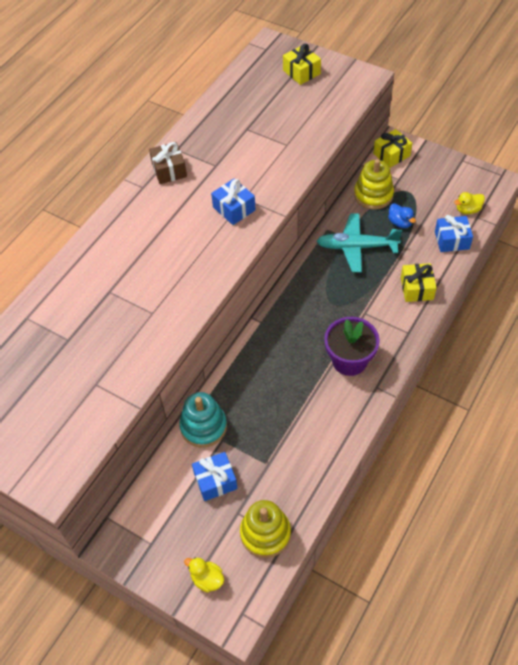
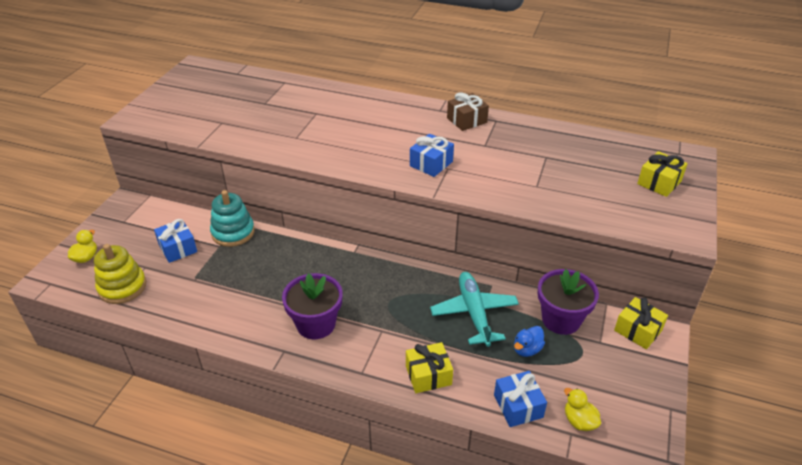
camera: 75 degrees right, 15 degrees down
(373, 195) = (561, 319): yellow stacking toy -> purple flower pot

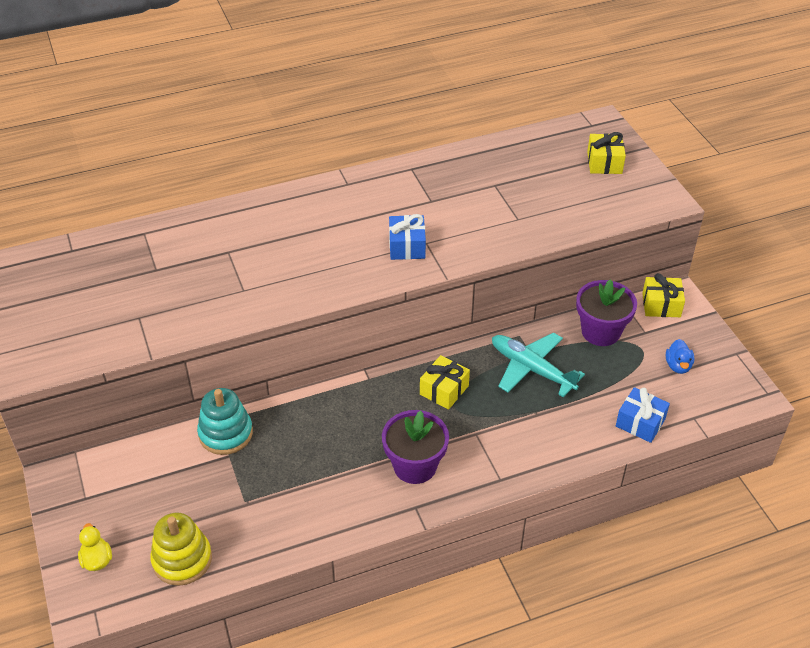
camera: 40 degrees left, 5 degrees up
(178, 248) = (188, 485): blue gift -> none
(428, 375) = (553, 444): yellow gift -> yellow gift (444, 390)
(466, 120) = (385, 182): brown gift -> none
(527, 349) = (601, 373): blue duck -> blue duck (678, 366)
(579, 421) = (690, 404): yellow duck -> none

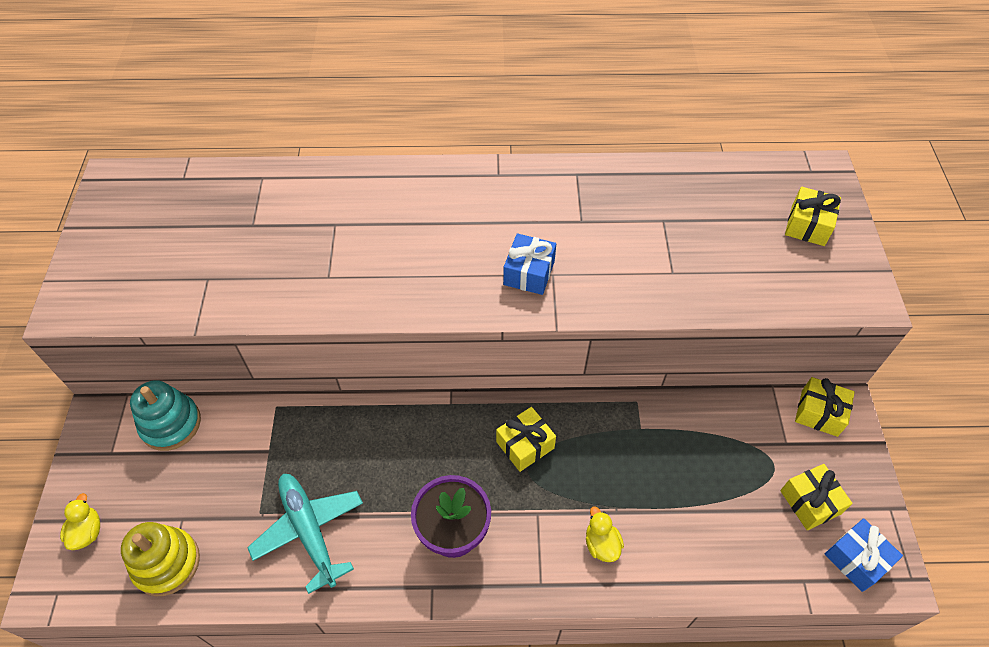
camera: 20 degrees right, 10 degrees up
(226, 433) = (277, 423): turquoise stacking toy -> turquoise stacking toy (171, 424)
(532, 369) = (634, 450): turquoise plane -> turquoise plane (309, 531)
(535, 439) = (601, 544): none -> yellow duck
(601, 331) = (733, 426): purple flower pot -> none
(640, 422) = (735, 565): blue gift -> blue gift (856, 559)
(678, 366) = (810, 502): blue duck -> yellow gift

